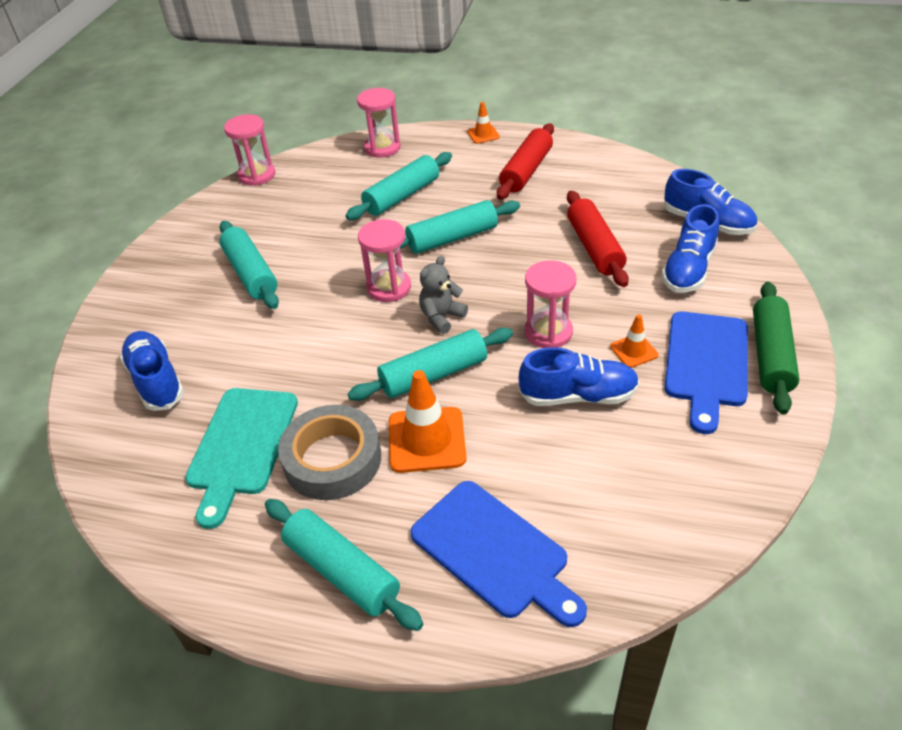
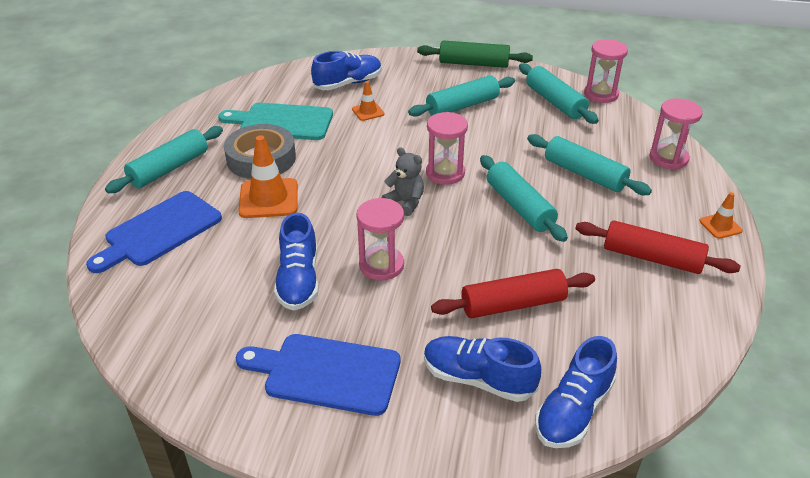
camera: 85 degrees right, 5 degrees down
(433, 375) = (336, 200): turquoise rolling pin -> turquoise rolling pin (555, 102)
(634, 351) = (350, 321): orange traffic cone -> orange traffic cone (368, 112)
(771, 355) = (331, 430): green rolling pin -> green rolling pin (473, 64)

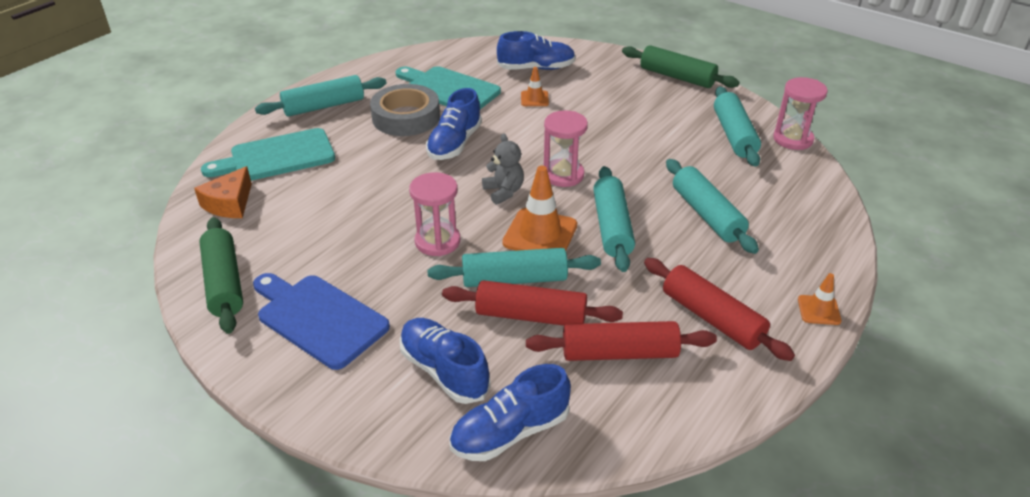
camera: 25 degrees right, 0 degrees up
(145, 292) = (229, 203): none -> orange cheese
(159, 231) = (277, 157): blue cutting board -> turquoise cutting board
(203, 372) = (224, 283): none -> green rolling pin
(268, 199) = (385, 154): orange traffic cone -> orange traffic cone (540, 234)
(298, 280) = (356, 232): blue shoe -> blue shoe (454, 143)
(462, 106) = (632, 116): turquoise rolling pin -> turquoise rolling pin (514, 279)
(606, 311) = (619, 353): none -> red rolling pin
(668, 158) = (816, 224): pink hourglass -> none

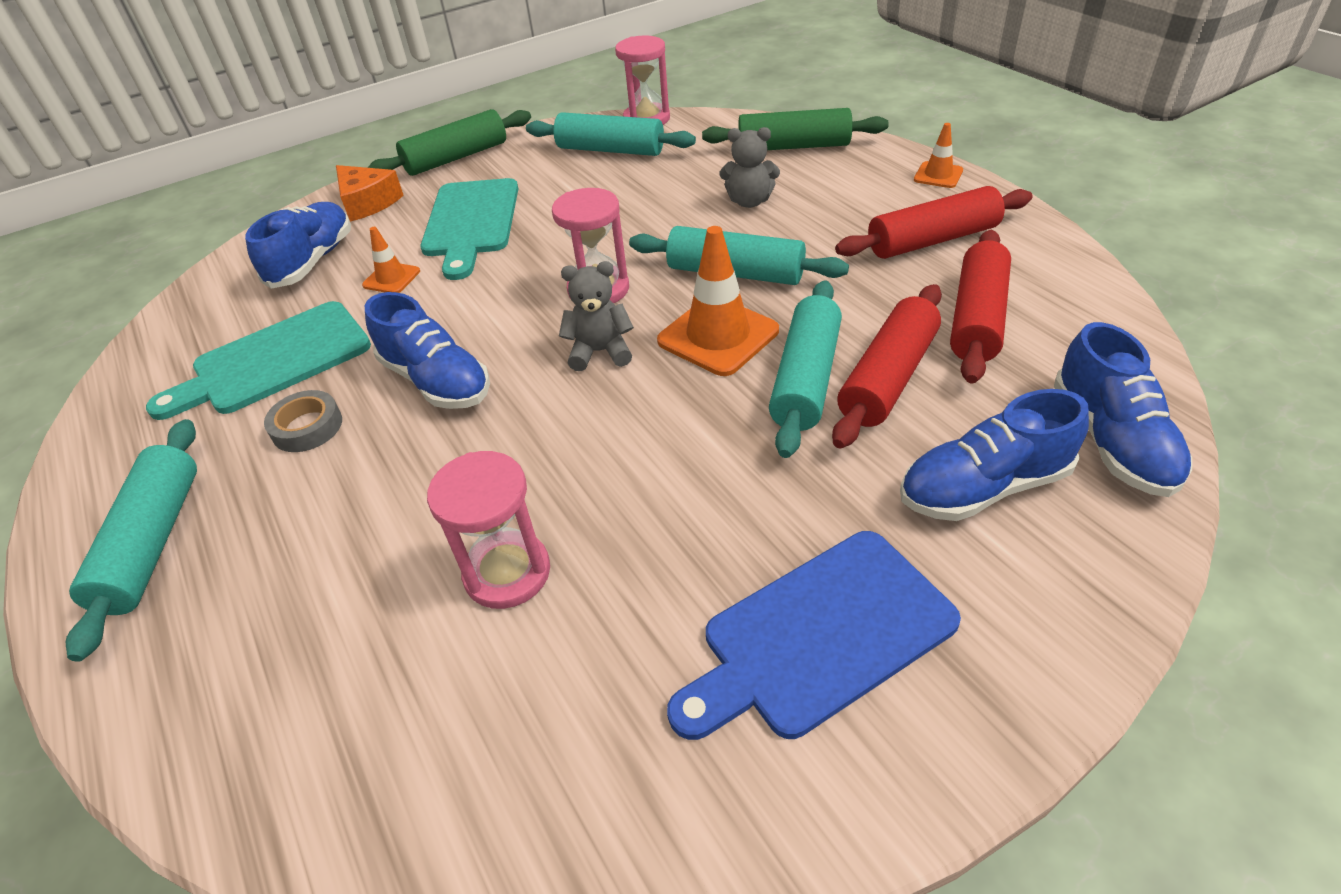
camera: 65 degrees left, 5 degrees up
(224, 283) = (654, 800): green rolling pin -> green rolling pin (793, 146)
(229, 203) = (373, 765): orange cheese -> orange cheese (368, 203)
(277, 157) = (267, 649): turquoise cutting board -> turquoise cutting board (471, 222)
(406, 117) = (307, 427): grey tape -> grey tape, size x0.53
(437, 241) = (681, 444): pink hourglass -> pink hourglass (507, 572)
(707, 215) = (749, 201): turquoise rolling pin -> grey teddy bear

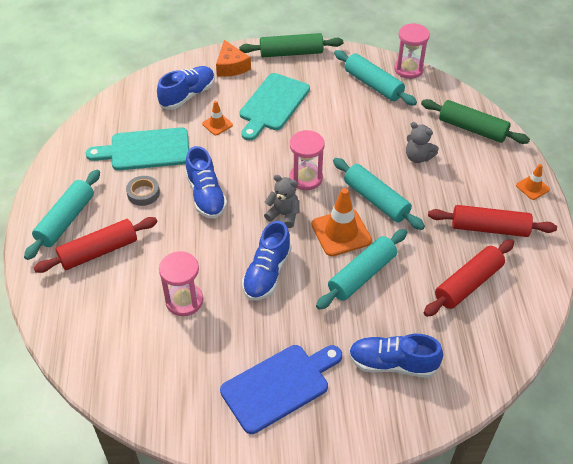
camera: 25 degrees right, 5 degrees up
(820, 636) = (279, 386): blue cutting board -> blue cutting board turned 150 degrees clockwise
(888, 378) = (398, 293): red rolling pin -> red rolling pin (99, 251)
(1111, 440) = (467, 373): blue shoe -> blue shoe (267, 273)

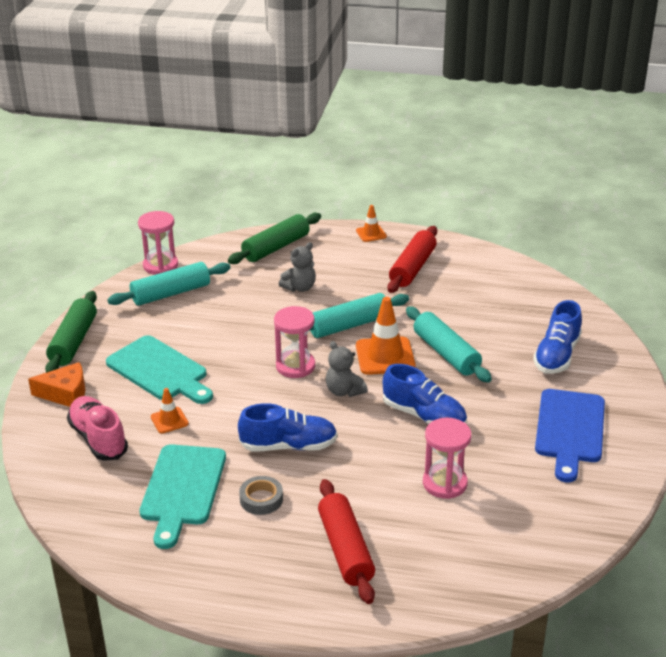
camera: 75 degrees left, 15 degrees down
(66, 220) = (279, 578): turquoise rolling pin -> none
(188, 95) = (98, 439): blue shoe -> pink shoe
(279, 386) = (570, 430): blue cutting board -> blue cutting board turned 150 degrees counterclockwise
(283, 215) = (344, 391): grey teddy bear -> grey teddy bear turned 75 degrees counterclockwise
(468, 284) = (475, 294): red rolling pin -> none

